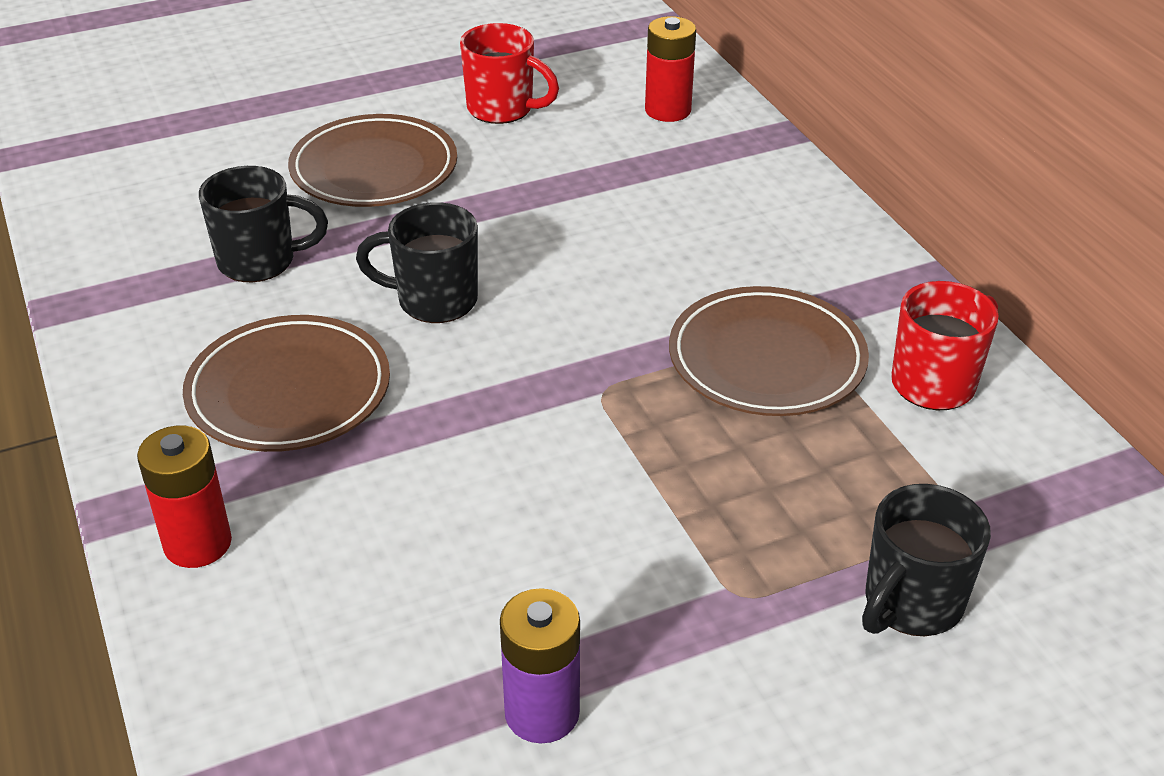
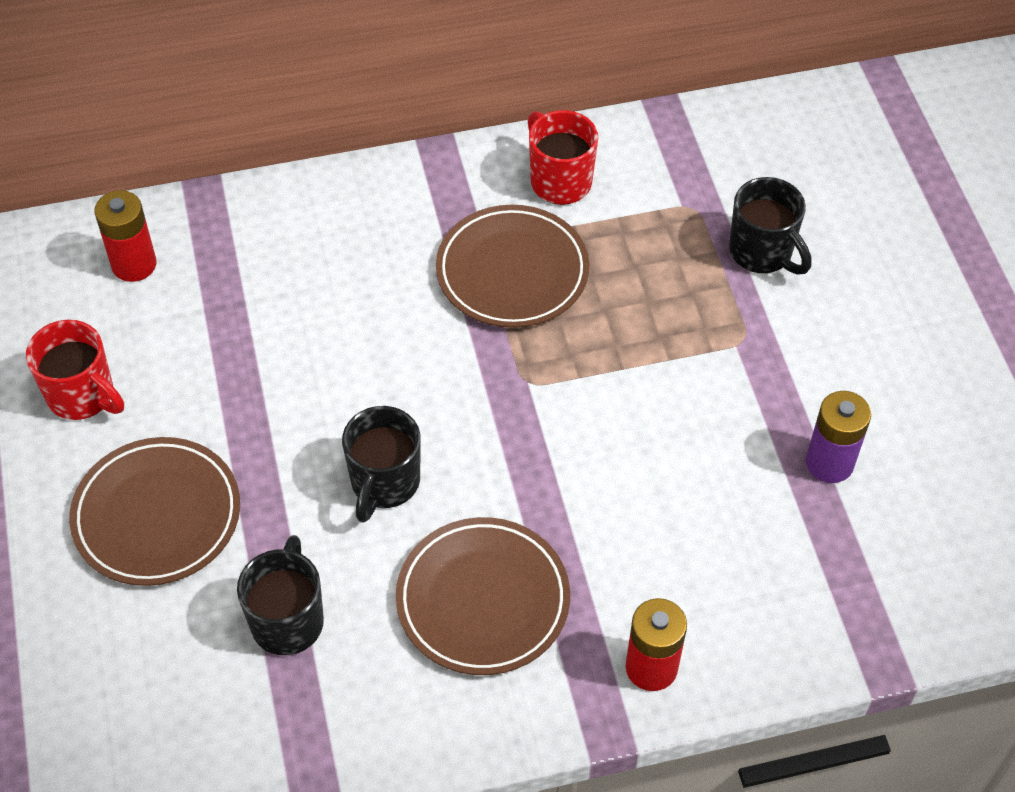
camera: 80 degrees left, 15 degrees up
(502, 109) = (83, 396): red mug -> red mug turned 90 degrees clockwise

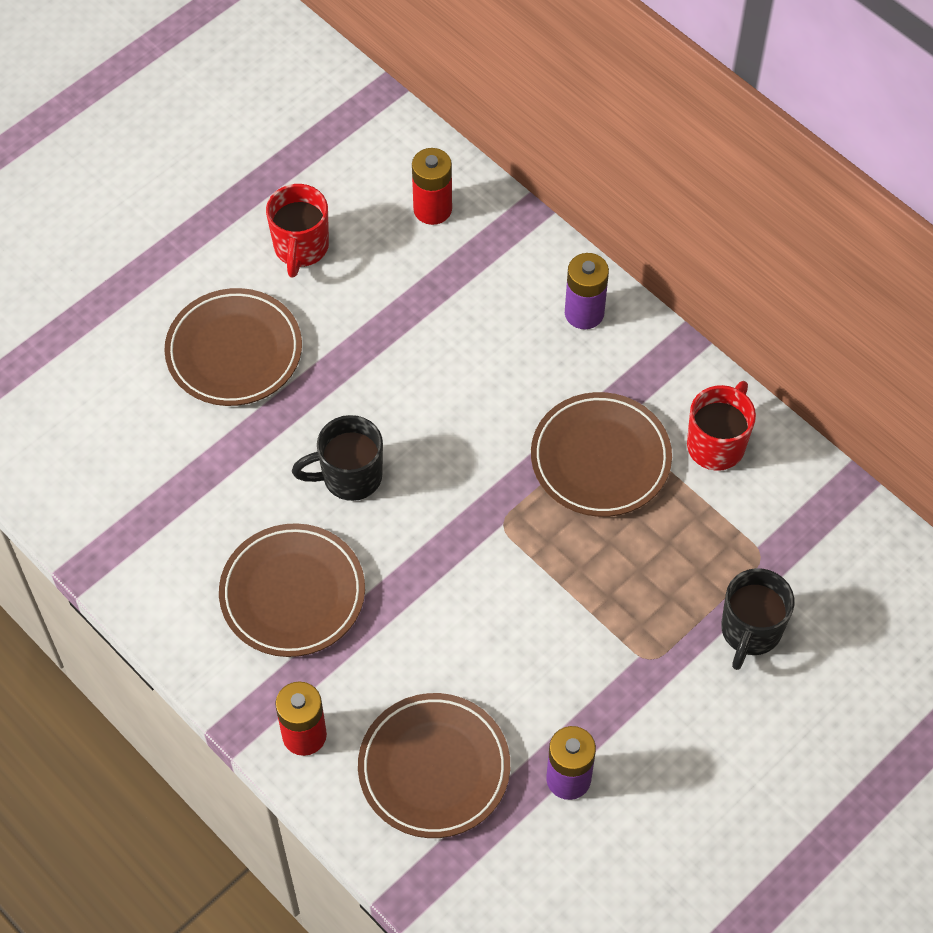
camera: 60 degrees right, 5 degrees up
(288, 620) = (202, 479): black mug -> none
(348, 206) = (584, 313): none -> purple battery
(755, 569) = (434, 768): none -> brown plate

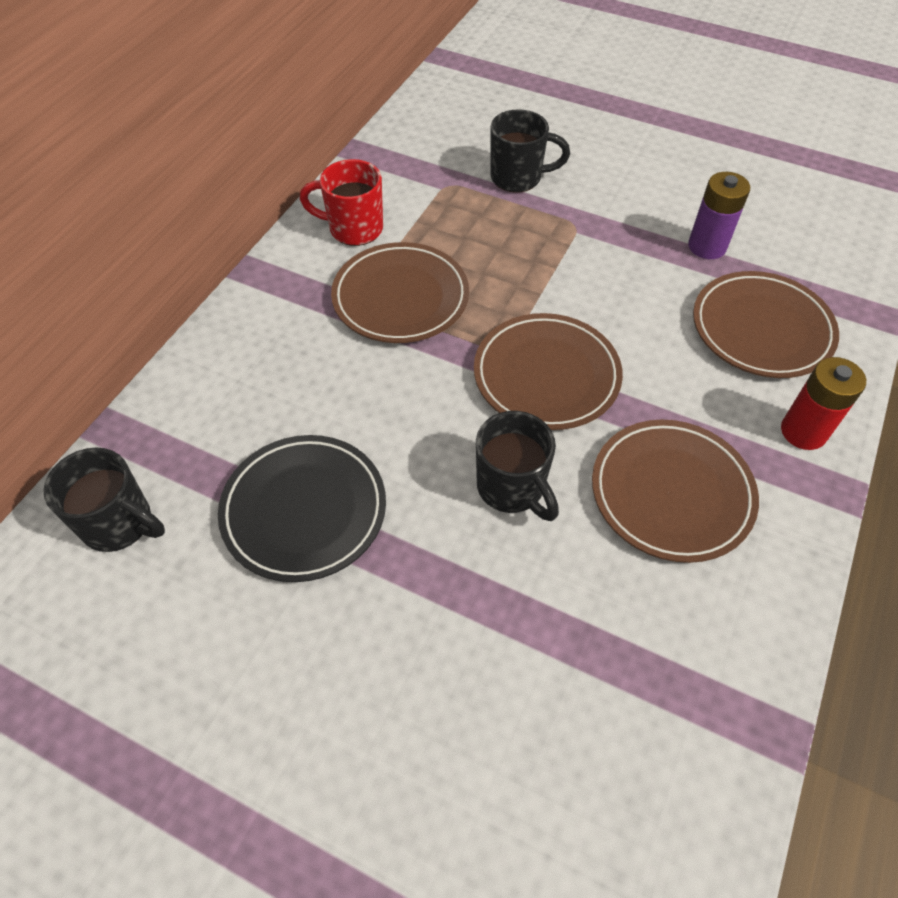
camera: 110 degrees left, 5 degrees down
(234, 351) = (394, 677): brown plate -> brown plate (546, 375)
(300, 248) = (209, 656): red mug -> none
(392, 327) = (304, 510): none -> black plate
(432, 209) = (120, 524): red battery -> black mug
(584, 313) = (237, 349): purple battery -> none

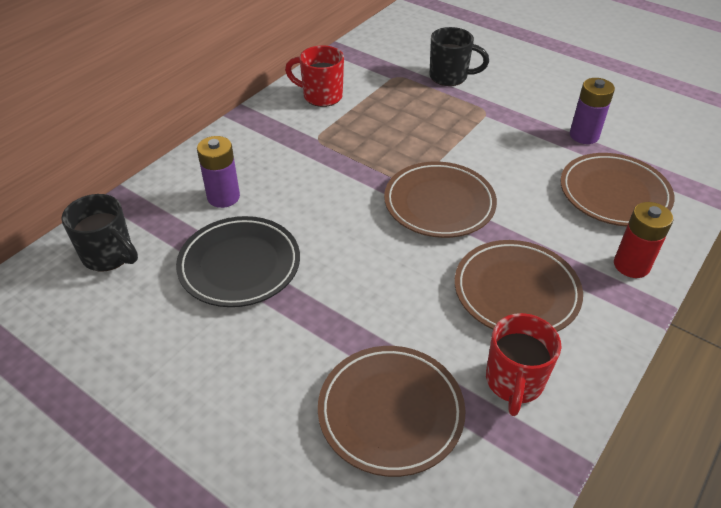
camera: 10 degrees right, 10 degrees down
(257, 407) = (223, 197): none -> purple battery
(400, 297) = (344, 142): brown plate -> brown plate (390, 412)
(512, 488) = (395, 272): black mug -> none
(696, 627) = (514, 382): none -> red mug

